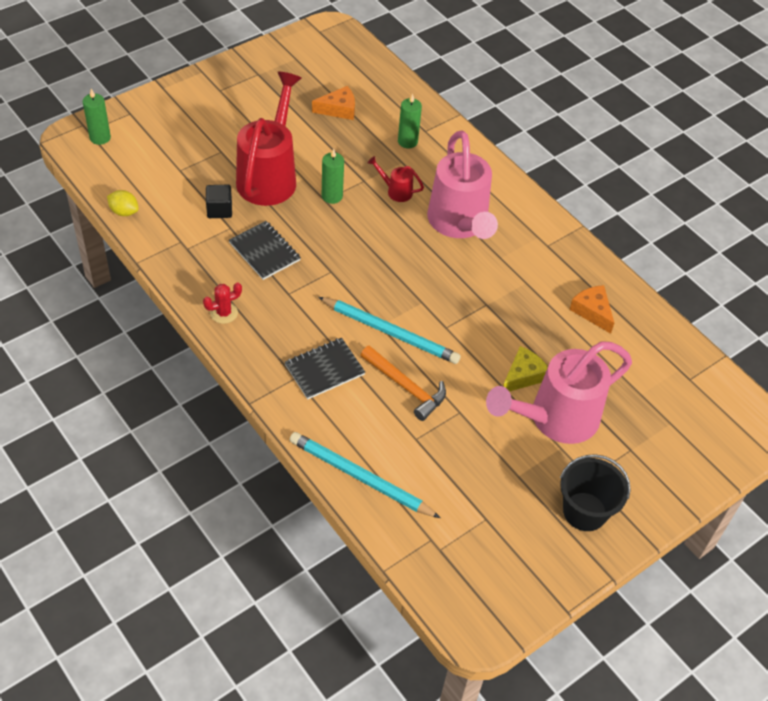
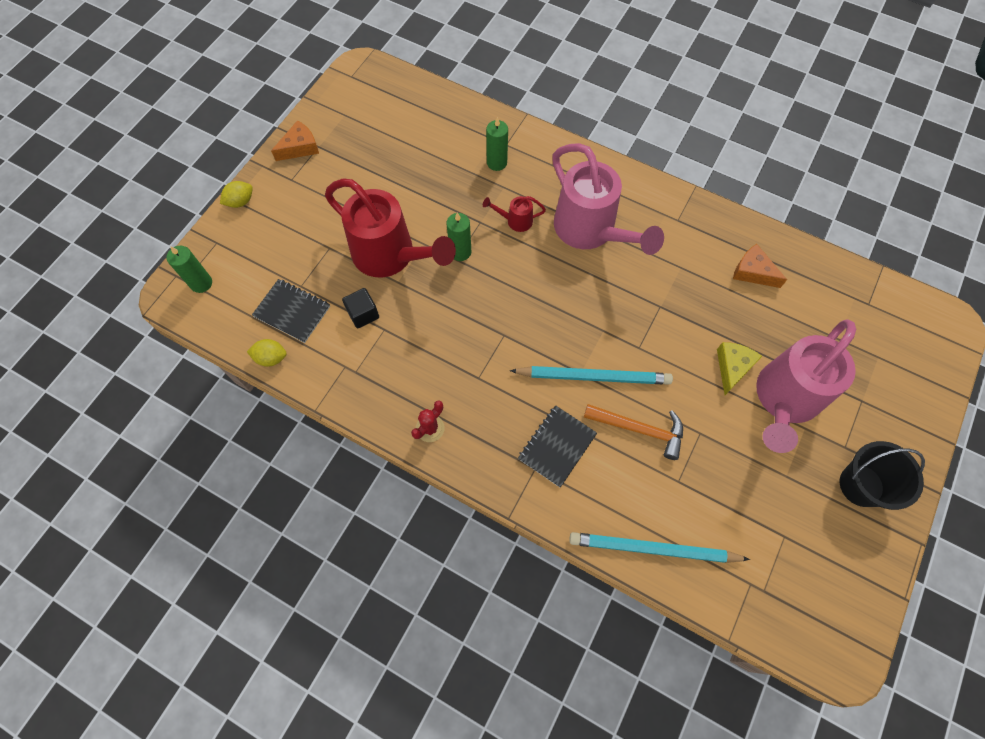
camera: 20 degrees left, 15 degrees up
(167, 91) = (240, 202): none -> yellow lemon
(264, 252) = (431, 341): black notebook -> black notebook (292, 312)
(269, 176) = (390, 255): red watering can -> red watering can turned 135 degrees clockwise
(338, 109) = (415, 154): orange cheese -> orange cheese (300, 147)

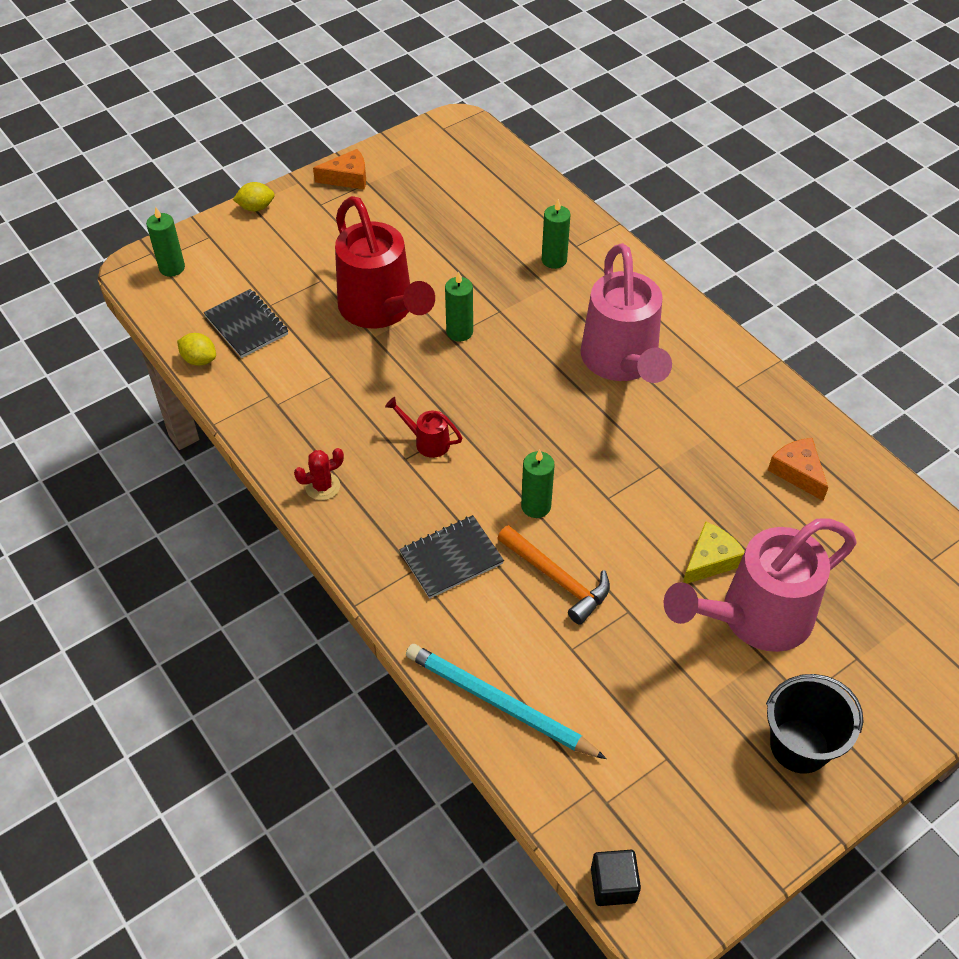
camera: 25 degrees right, 15 degrees down
(363, 314) = (318, 353): black cube -> black cube (613, 885)
(515, 221) = (540, 323): red watering can -> red watering can (427, 442)
(593, 376) = (536, 506): turquoise pencil -> green candle

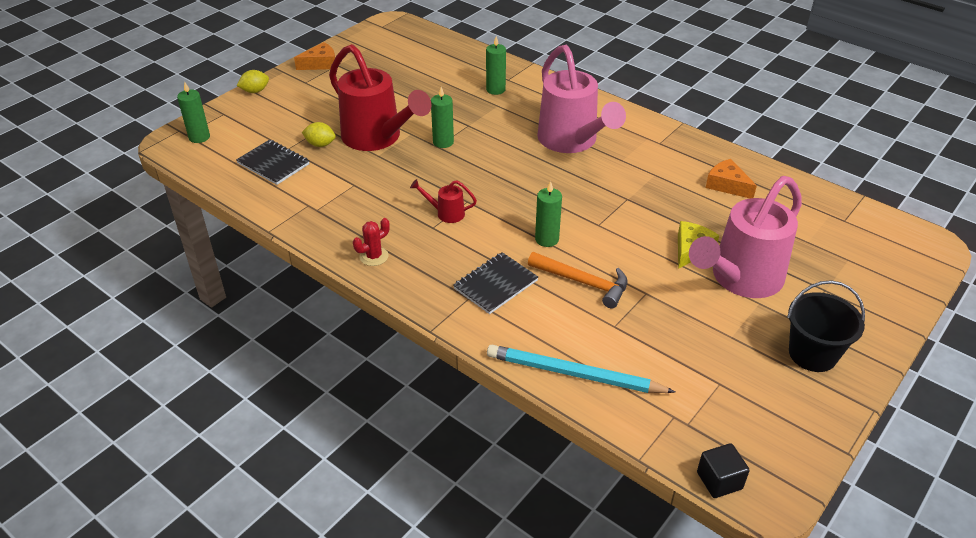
camera: 15 degrees left, 10 degrees down
(199, 360) = (242, 191): yellow lemon -> yellow lemon (320, 144)

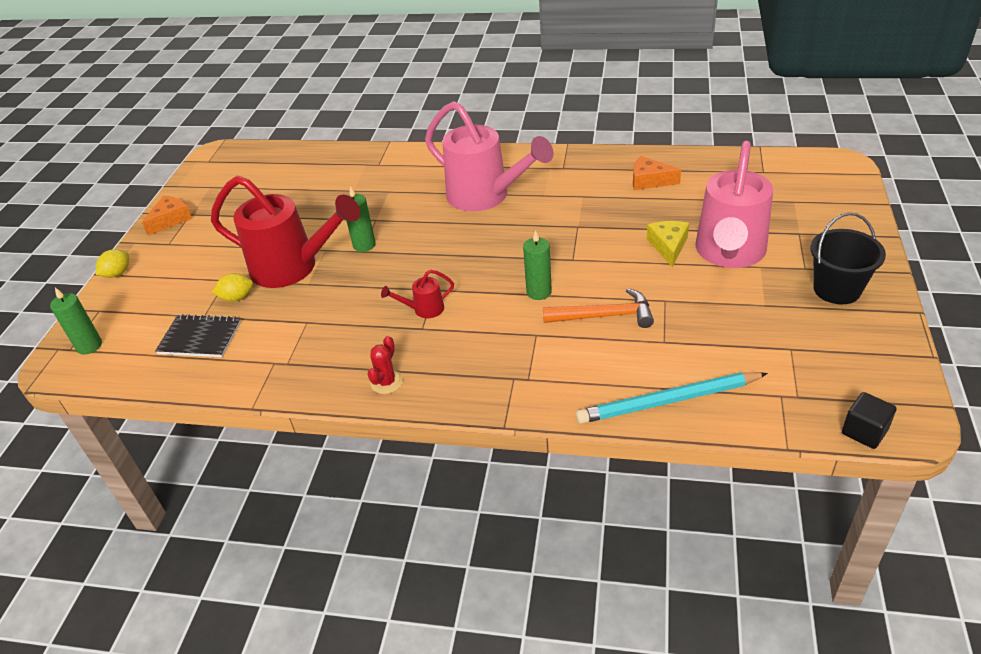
camera: 25 degrees left, 0 degrees up
(495, 90) = (374, 178): green candle -> none
(495, 284) = (528, 354): black notebook -> none

